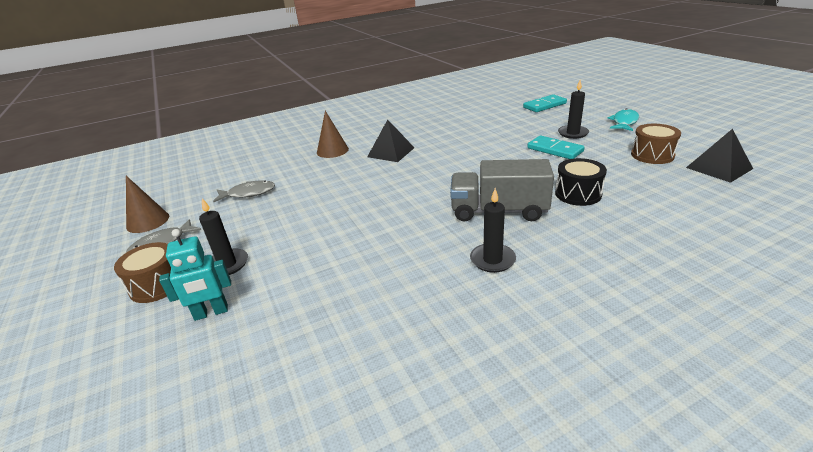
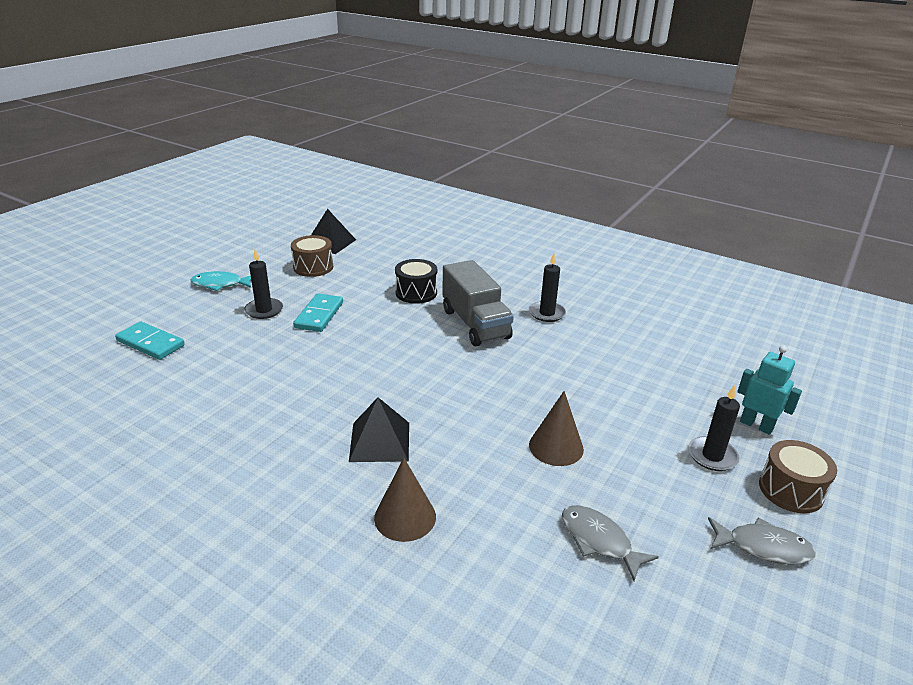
camera: 125 degrees left, 0 degrees up
(148, 221) = (763, 619): brown cone -> brown cone (556, 447)

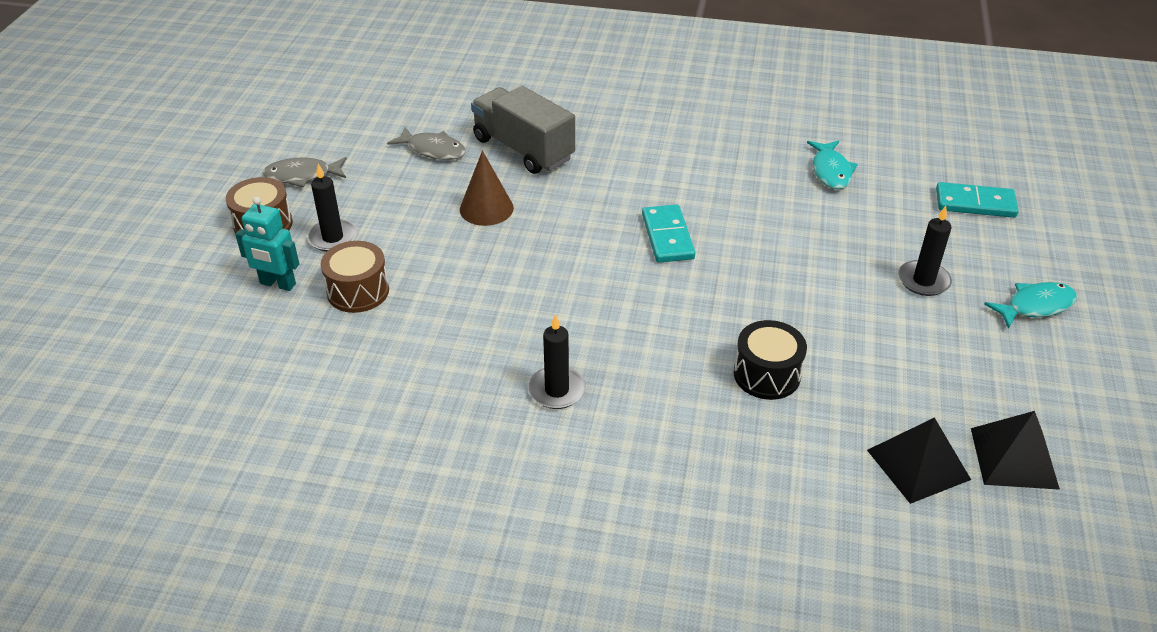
camera: 160 degrees right, 10 degrees up
(217, 397) = (831, 171): none -> turquoise fish
(313, 267) = (964, 383): brown drum -> brown drum (358, 291)
(319, 315) = (850, 293): turquoise domino -> turquoise domino (667, 236)
(379, 441) = (648, 173): black pyramid -> black pyramid (918, 464)
(405, 517) = (586, 129): brown cone -> none
(475, 324) = (645, 338): grey truck -> grey truck (523, 149)

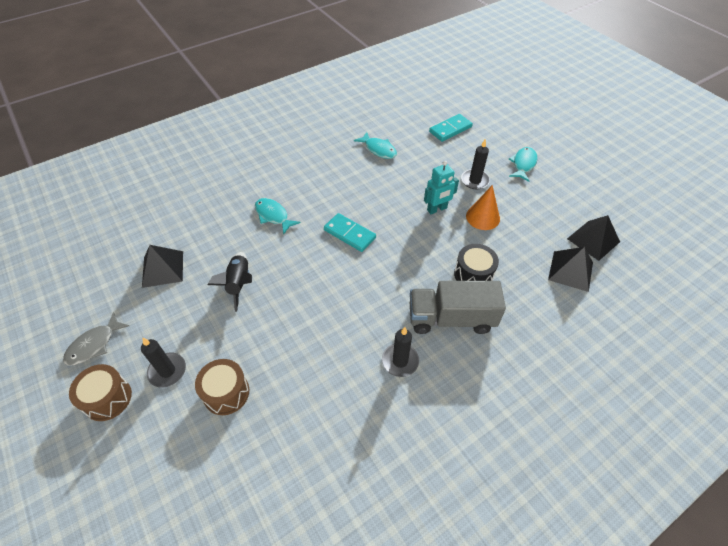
camera: 45 degrees left, 10 degrees up
(277, 284) = (168, 430): turquoise robot -> turquoise robot (437, 209)
(433, 150) = (163, 269): grey fish -> black pyramid
(486, 208) = (239, 284): brown cone -> black rocket
(523, 149) = (216, 233): grey truck -> grey truck (451, 318)
(604, 167) = (273, 216): none -> turquoise fish
(873, 326) = (483, 217): none -> orange cone

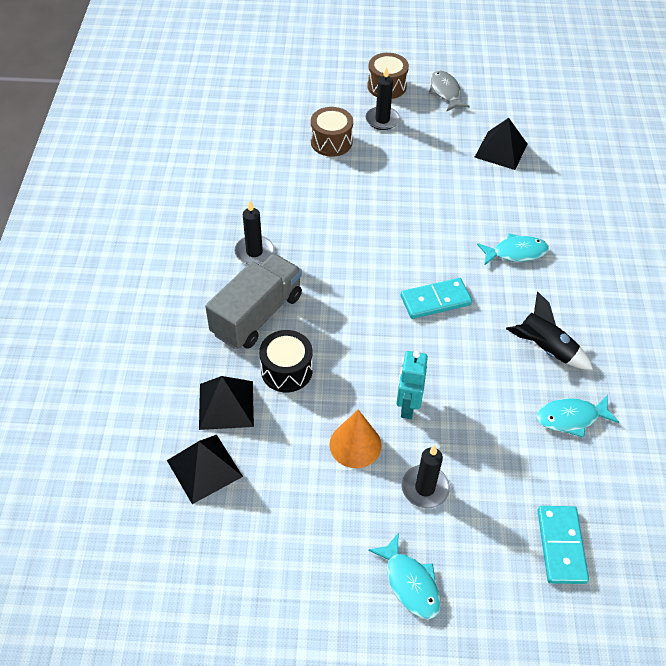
camera: 125 degrees right, 0 degrees up
(239, 284) = (438, 190): black rocket -> black rocket (545, 348)
(593, 240) = (216, 538): black pyramid -> black pyramid (226, 405)

